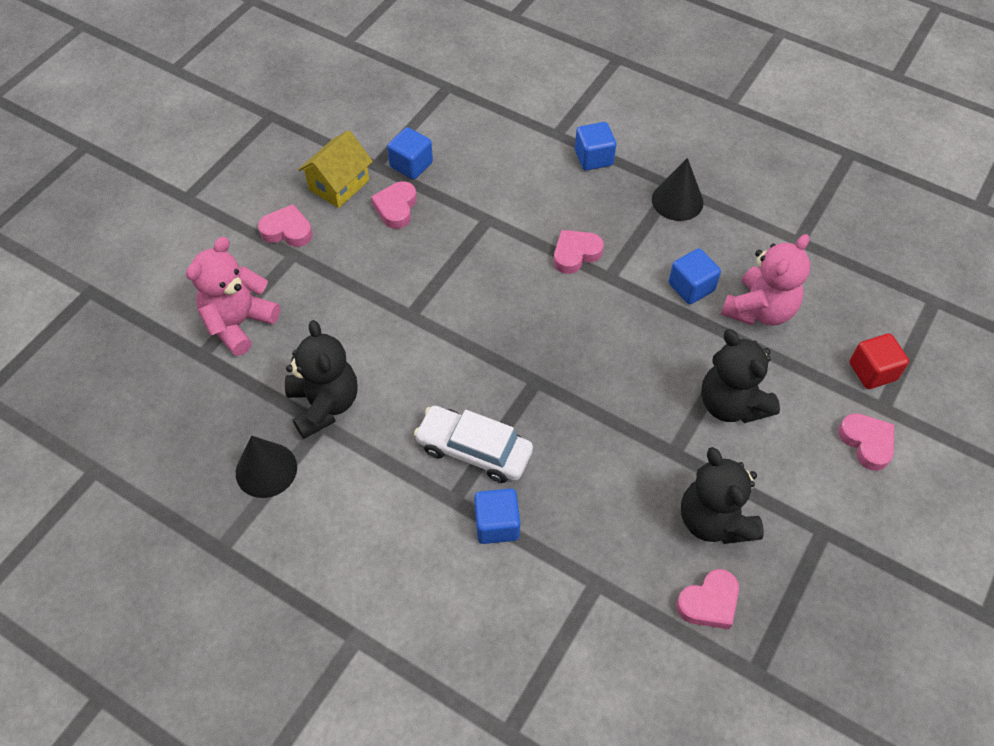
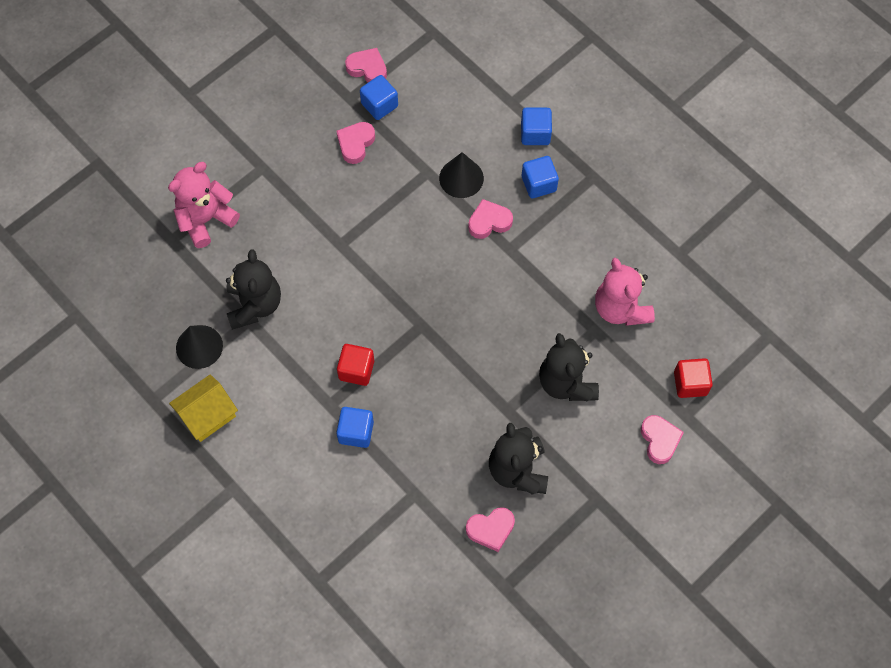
camera: 15 degrees right, 10 degrees up
(287, 230) = (262, 144): pink heart -> pink heart (367, 68)
(339, 185) = (314, 110): yellow house -> yellow house (207, 415)
(474, 450) = (356, 370): white car -> red cube
(677, 201) = (591, 192): black cone -> black cone (461, 178)
(691, 287) = (573, 274): blue cube -> blue cube (538, 184)
(759, 310) = (621, 308): pink teddy bear -> pink teddy bear turned 105 degrees clockwise

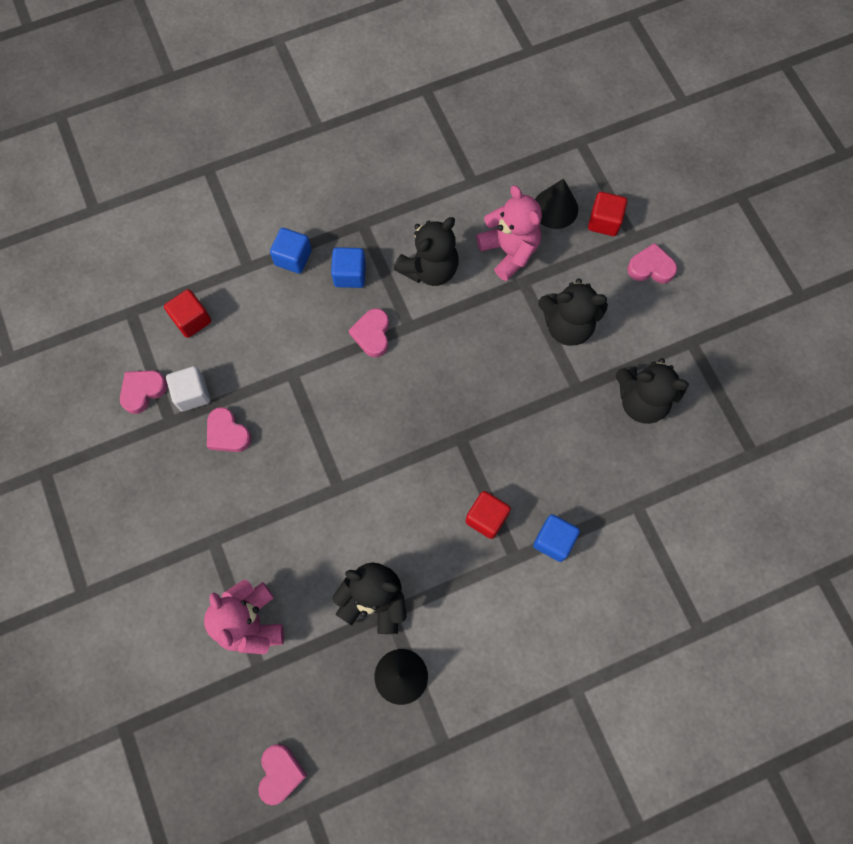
camera: 70 degrees left, 5 degrees up
(207, 415) = (483, 691): yellow house -> none
(379, 105) = (192, 394): blue cube -> white cube
(444, 79) = (192, 320): none -> red cube
(461, 178) = (312, 343): black cone -> black cone (555, 208)
(491, 529) = (693, 446): pink heart -> pink heart (280, 773)
(573, 247) = (429, 269): none -> black teddy bear
(621, 308) = (509, 251): pink teddy bear -> pink teddy bear turned 120 degrees counterclockwise

